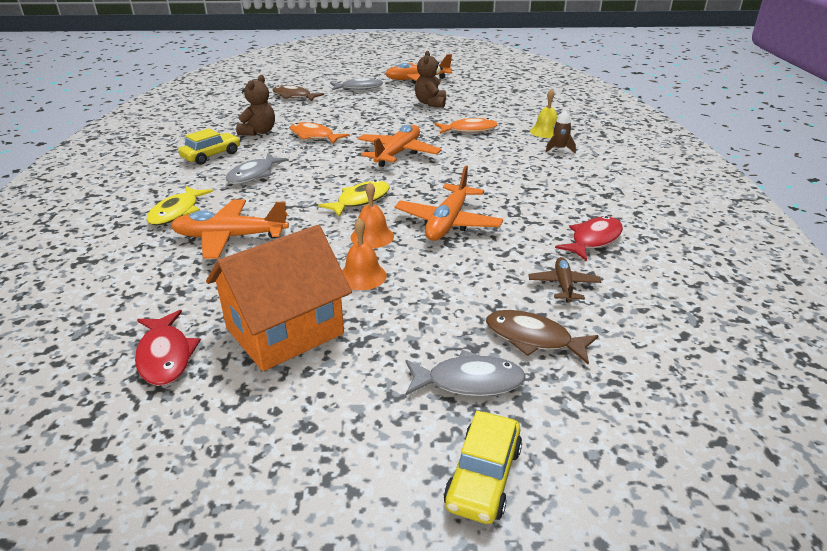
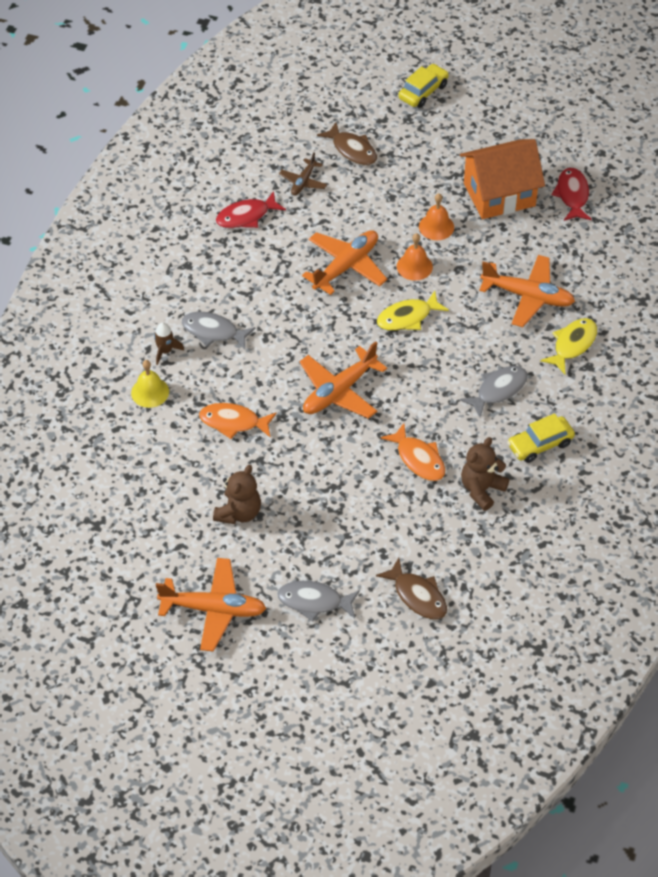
camera: 160 degrees left, 20 degrees up
(469, 381) = (404, 135): grey fish -> grey fish (213, 331)

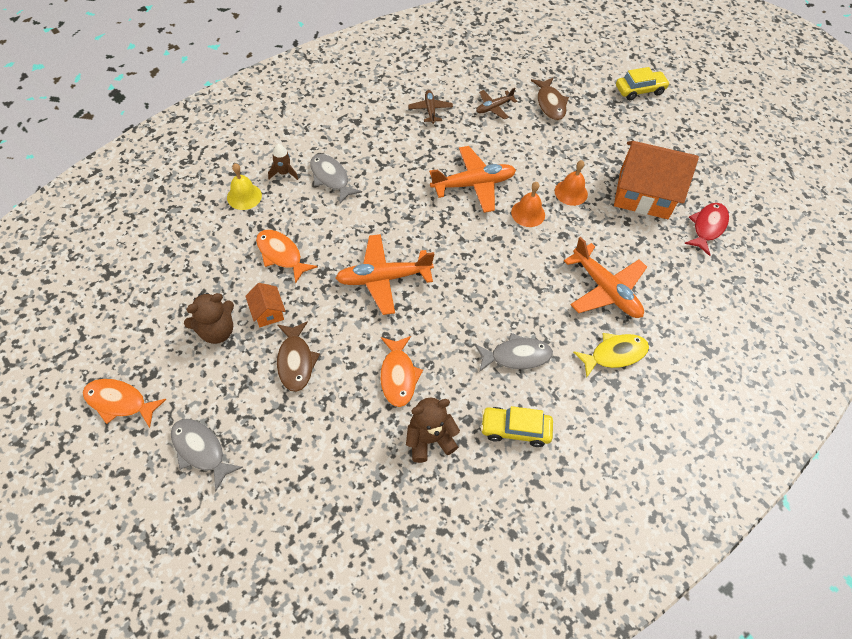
camera: 30 degrees right, 5 degrees up
(213, 609) = (119, 402): orange plane -> orange fish
(246, 216) = (430, 110): red fish -> brown plane
(267, 474) = (268, 312): none -> orange house
(407, 317) = (489, 250): yellow fish -> none
(417, 596) = (289, 506): brown fish -> brown fish (296, 361)

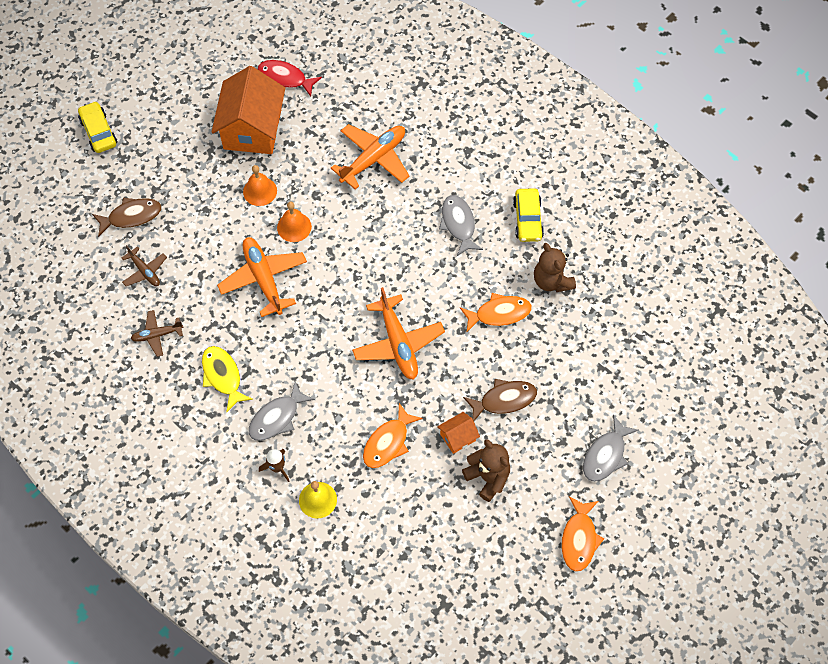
camera: 95 degrees left, 5 degrees up
(614, 354) = (440, 151): yellow fish -> yellow fish (222, 376)

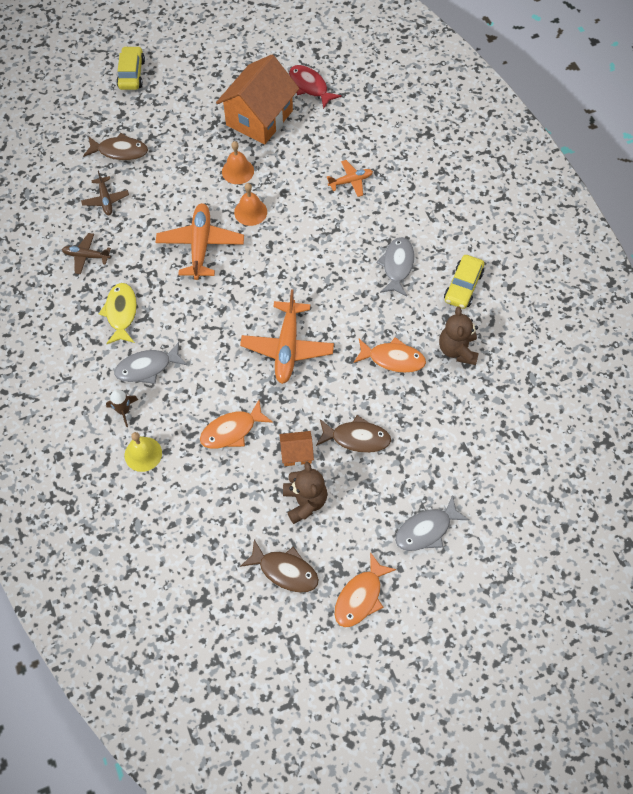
camera: 25 degrees right, 0 degrees up
(373, 159) = (350, 181): orange plane -> orange plane, size x0.55
(502, 546) = (285, 570): none -> brown fish

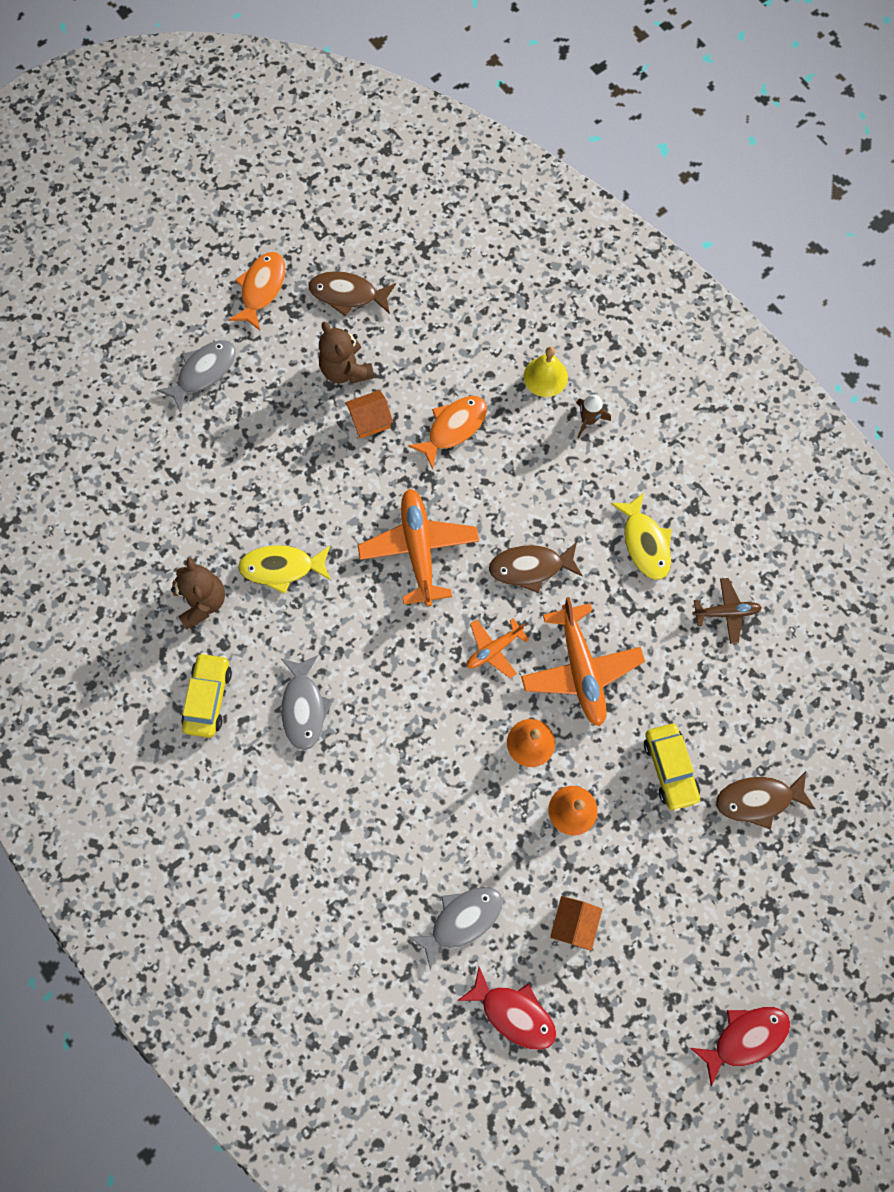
camera: 165 degrees right, 10 degrees up
(105, 200) = (740, 708): brown plane -> none
(131, 74) = (807, 959): yellow car -> yellow car (670, 768)
(147, 367) = (582, 479): grey fish -> grey fish (462, 920)
(183, 50) = (745, 1037): none -> red fish
(259, 118) = (573, 923): orange house -> orange house, size x0.44
(350, 181) = (402, 836): orange plane -> orange plane (494, 649)
(357, 438) = (304, 455): brown fish -> brown fish (530, 567)
(393, 359) = (282, 568): orange fish -> yellow fish

